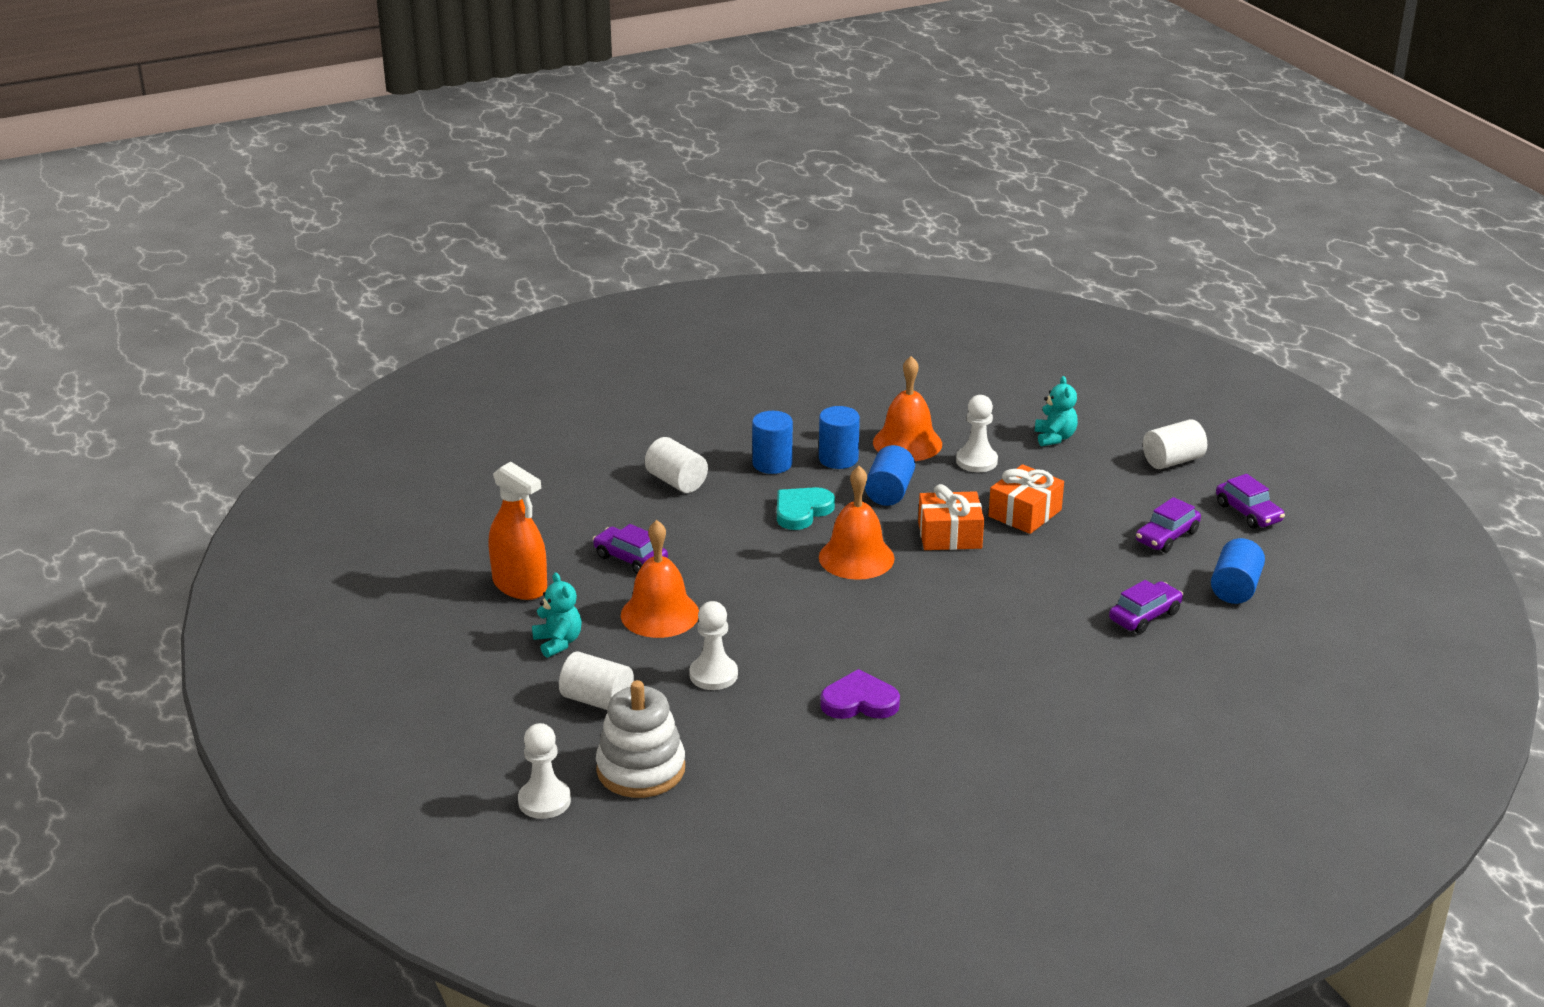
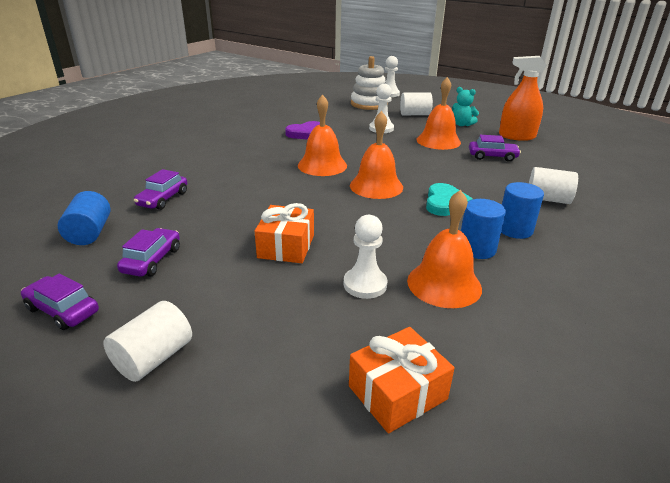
camera: 150 degrees right, 0 degrees up
(889, 492) = (405, 233): blue cylinder -> none
(895, 615) = (322, 165): none -> orange bell
(949, 535) = (330, 214): orange gift -> orange gift (397, 392)
(1054, 438) = (308, 345): turquoise teddy bear -> none

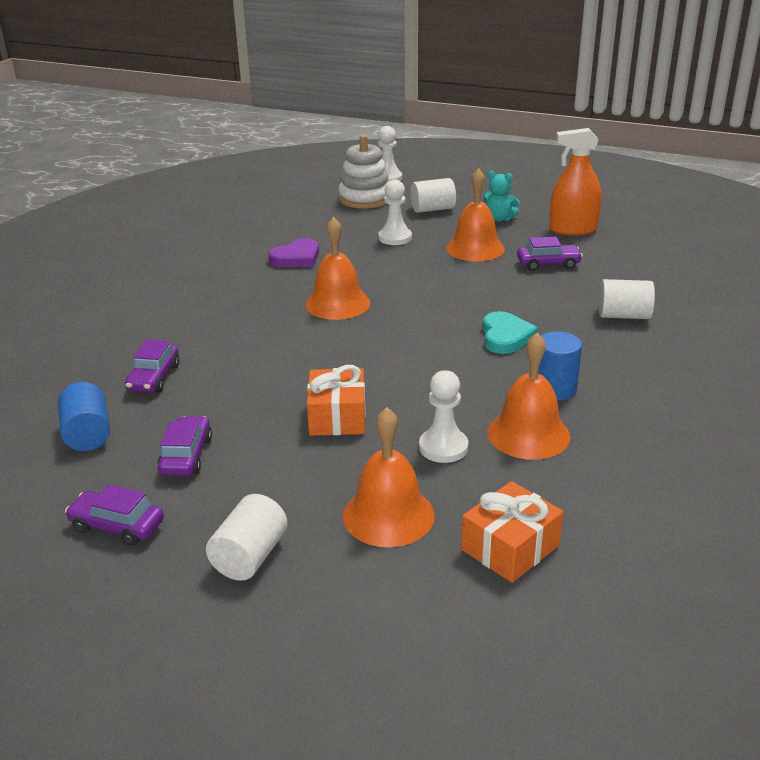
camera: 10 degrees left, 0 degrees up
(376, 186) = (416, 324): orange bell -> orange bell (388, 515)
(514, 229) = (592, 360): blue cylinder -> none

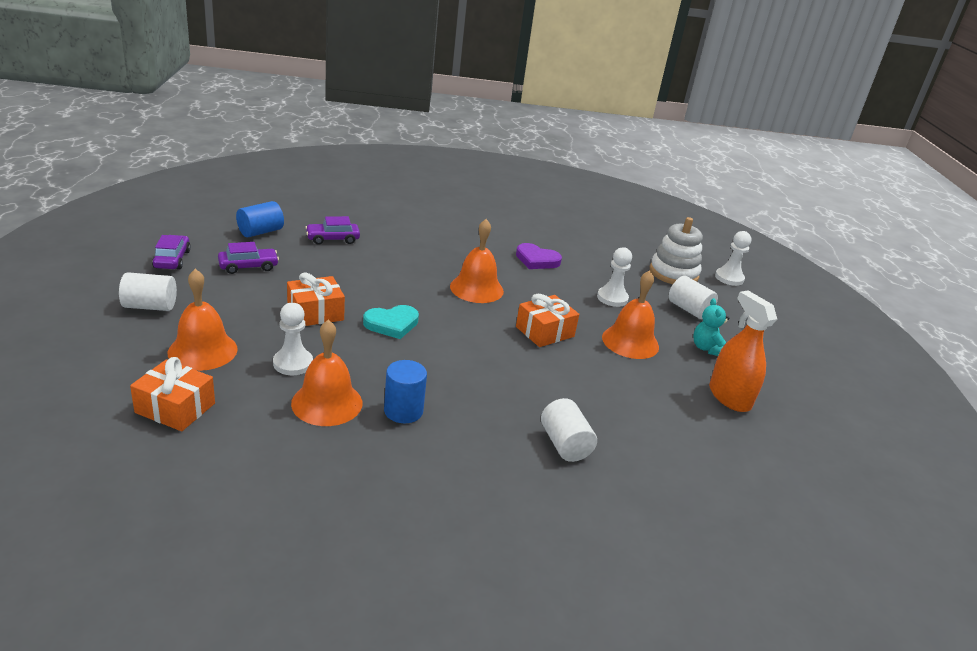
camera: 60 degrees right, 0 degrees up
(440, 285) = (545, 332): none -> orange gift
(505, 336) = (477, 376): turquoise heart -> turquoise heart (392, 324)
(548, 264) = (636, 387): purple car -> none

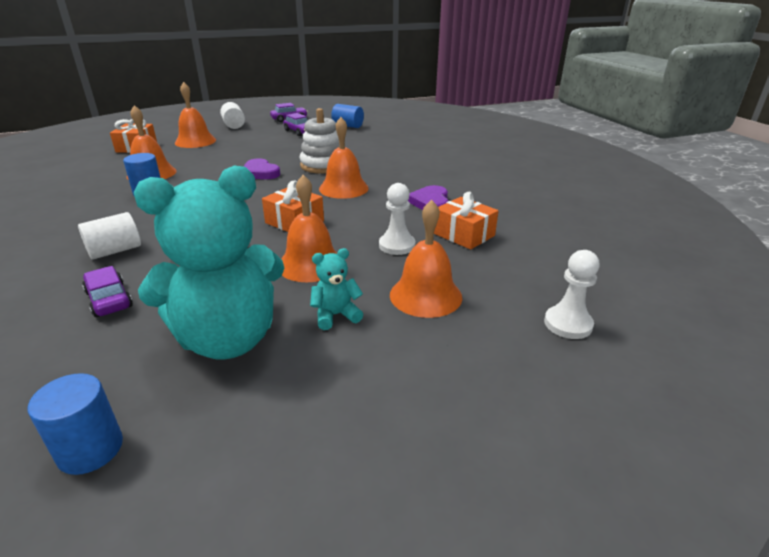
camera: 75 degrees right, 0 degrees up
(293, 363) = (192, 159): white pawn -> none
(315, 313) = (257, 153): orange gift -> orange gift (464, 234)
(333, 239) = (364, 140): purple car -> purple car (109, 299)
(392, 324) = (260, 173): turquoise heart -> purple heart
(673, 273) = (514, 277): white stacking toy -> white stacking toy (323, 165)
(689, 309) = (425, 295): white cylinder -> orange bell
(729, 397) = (228, 339): orange spray bottle -> turquoise teddy bear
(836, 463) = (90, 449): none -> blue cylinder

